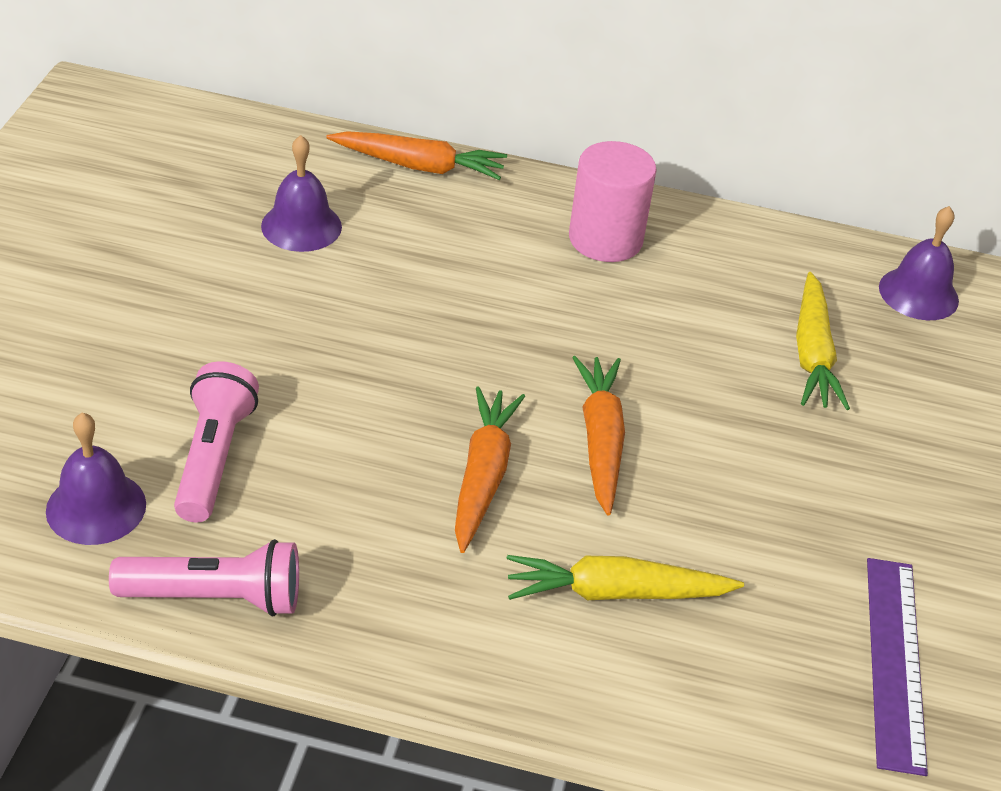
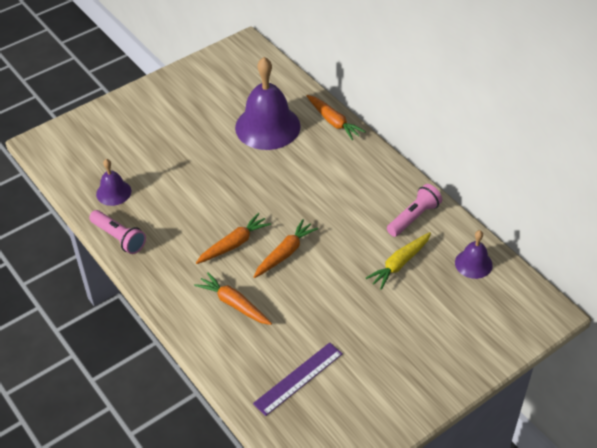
camera: 45 degrees right, 5 degrees up
(214, 458) = (160, 194): pink flashlight -> pink flashlight (414, 217)
(301, 226) = (267, 126): purple bell -> purple bell, size x1.97
(605, 239) = (371, 182): pink cylinder -> none
(616, 592) = (234, 304): yellow carrot -> orange carrot

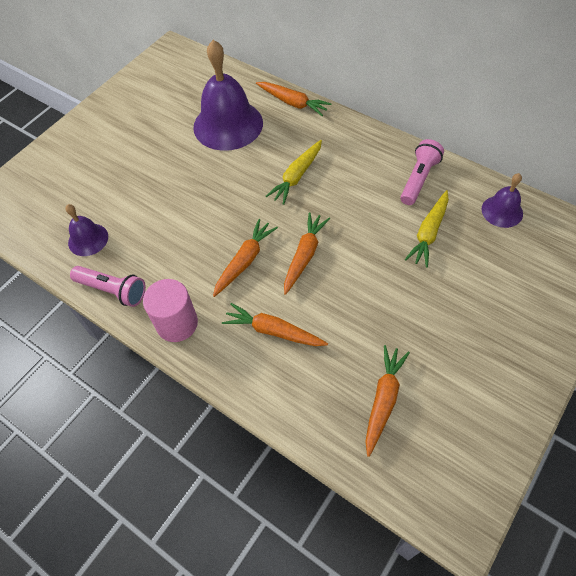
camera: 15 degrees left, 10 degrees up
(160, 277) = (177, 323): none -> pink cylinder
(298, 378) = (383, 400): purple ruler -> orange carrot
(308, 187) = (297, 176): none -> yellow carrot

